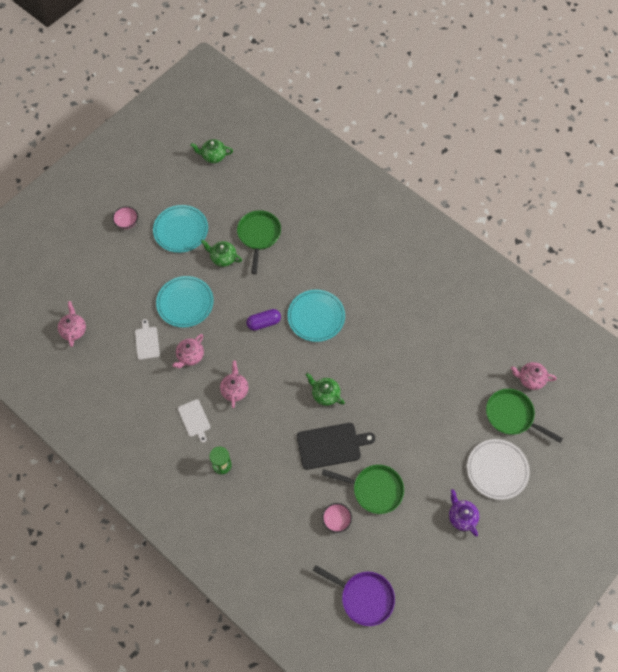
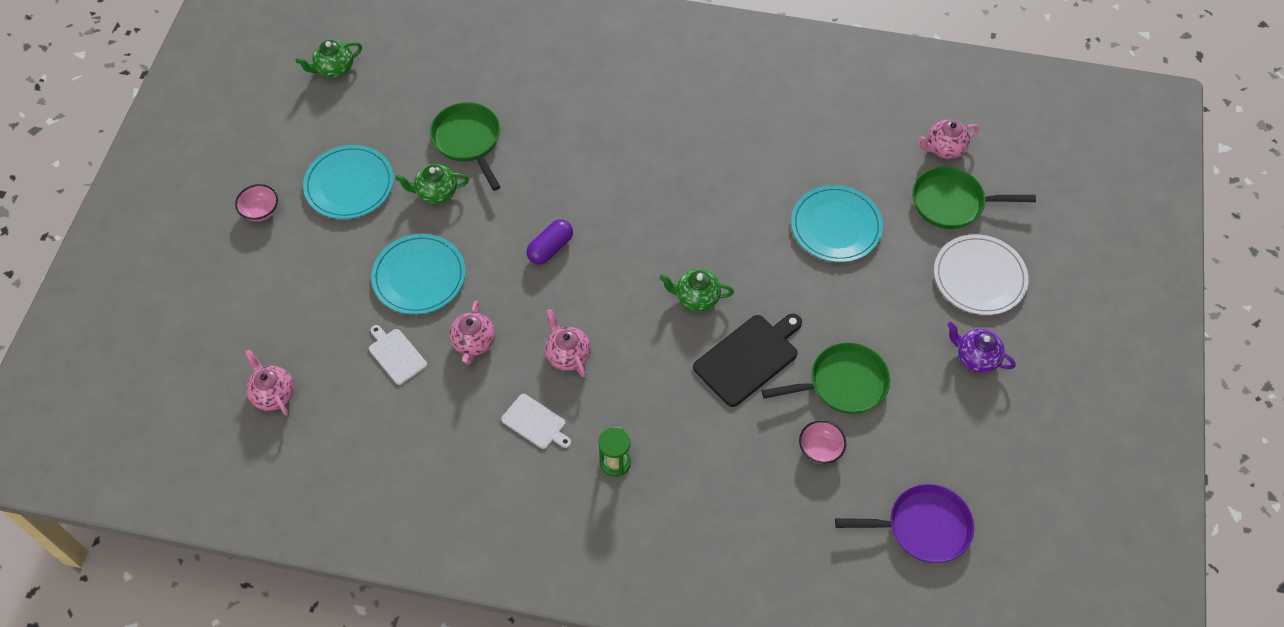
camera: 30 degrees left, 5 degrees down
(316, 317) = (617, 206): turquoise plate -> turquoise plate (836, 226)

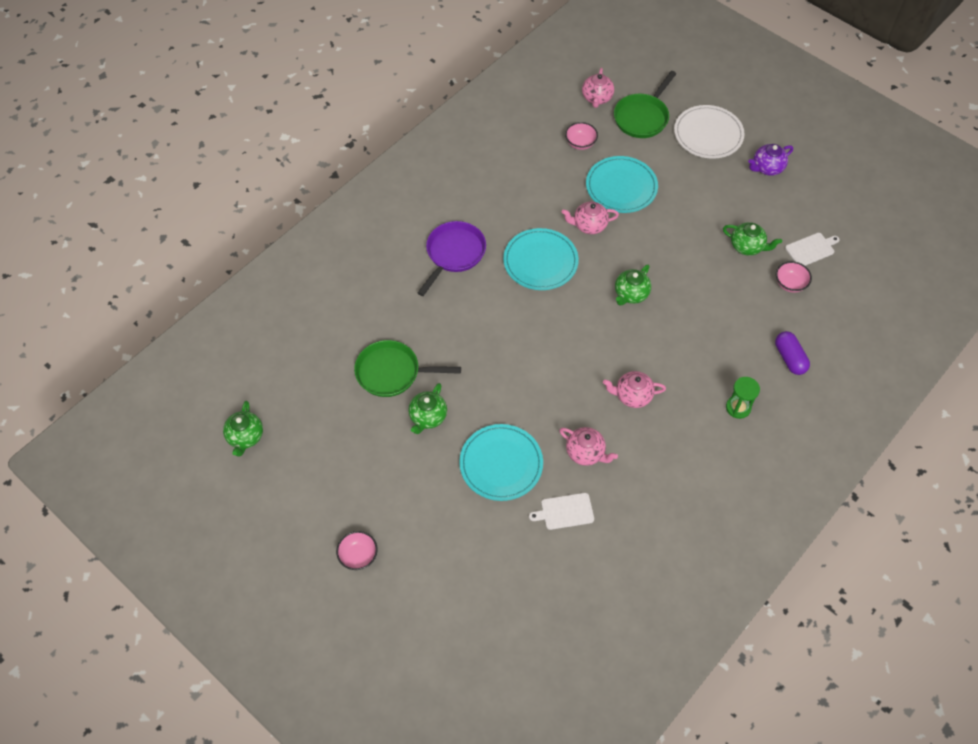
camera: 60 degrees left, 0 degrees up
(273, 394) = (550, 619): pink teapot -> pink teapot (589, 225)
(349, 184) = (377, 476): turquoise plate -> turquoise plate (540, 261)
(535, 423) = (678, 443): white cutting board -> white cutting board (811, 249)
(550, 248) = (531, 363): purple capsule -> purple capsule (789, 358)
(748, 358) = (697, 288): black cutting board -> none
(842, 383) = (747, 247): green pan -> green teapot
(867, 162) = (580, 143): none -> pink bowl
(922, 527) = (873, 259): purple pan -> purple pan (453, 254)

